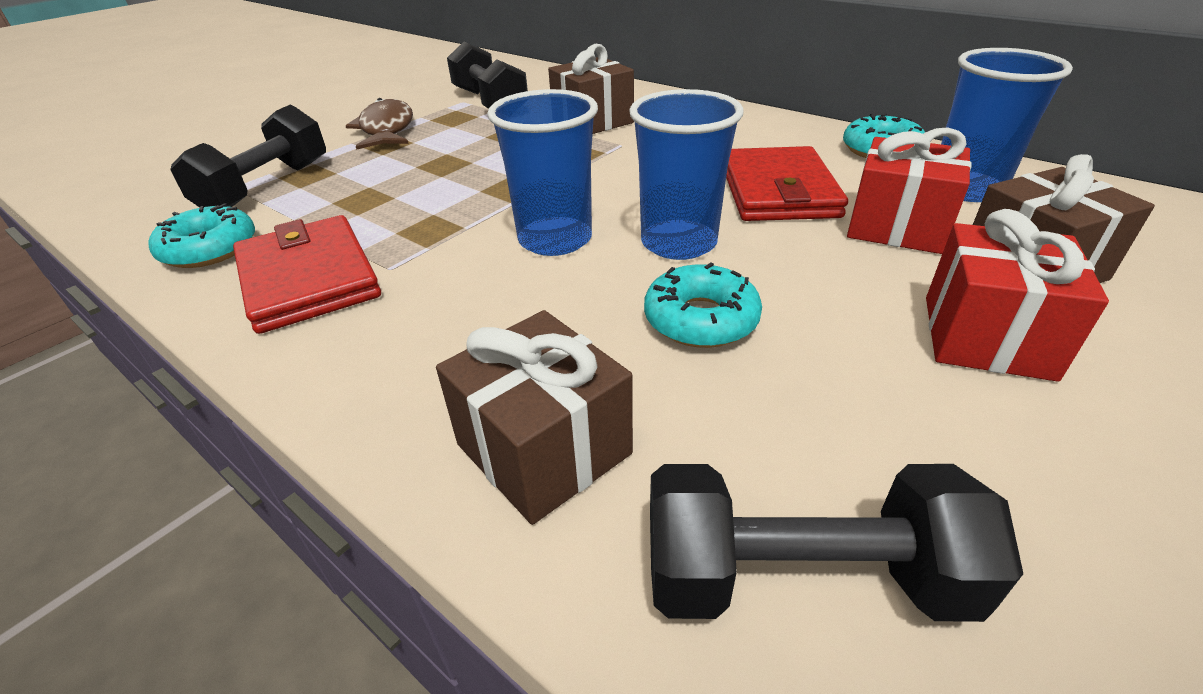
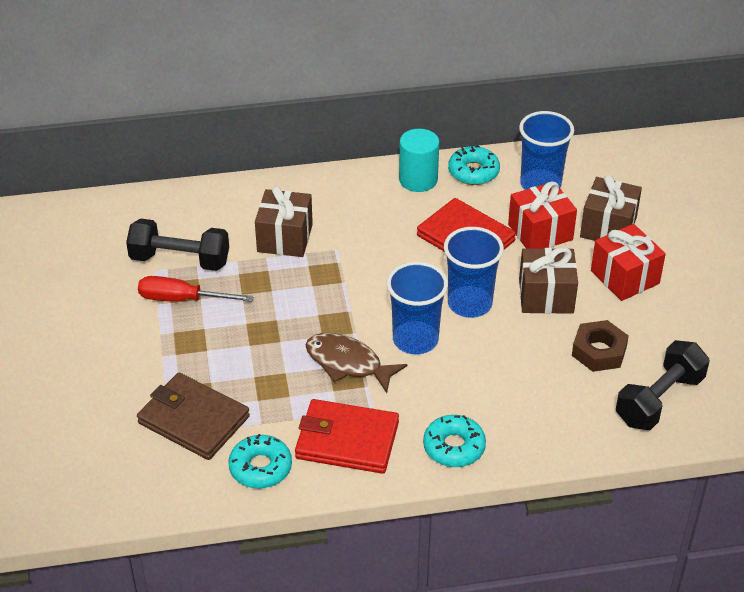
camera: 50 degrees left, 5 degrees up
(266, 187) = (193, 420): black dumbbell -> brown wallet
(387, 129) = (161, 330): brown fish -> brown fish (348, 363)
(440, 121) = (182, 299): none -> red screwdriver
(544, 449) = (554, 423): brown gift -> brown gift (546, 296)
(700, 319) = (531, 338): turquoise donut -> turquoise donut (454, 447)
(787, 403) = (599, 351): none -> brown nut
(800, 134) = (418, 180): none -> turquoise cylinder

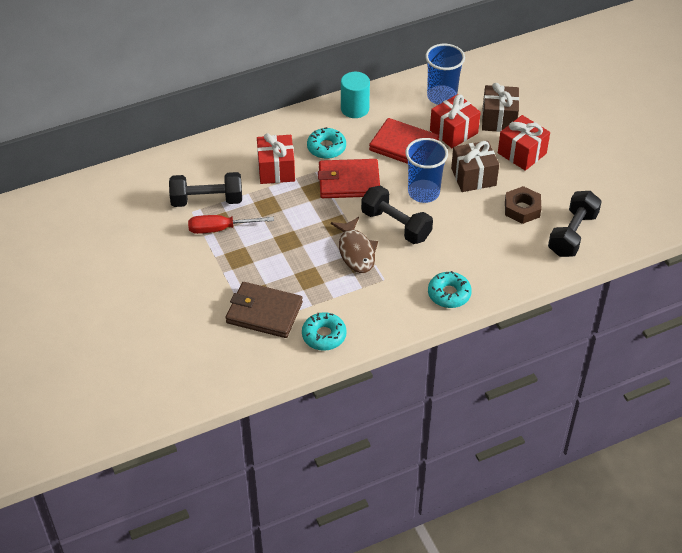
camera: 15 degrees left, 5 degrees up
(285, 238) = (276, 170): brown gift -> red gift
(347, 440) = (375, 304): red wallet -> red wallet (349, 181)
(348, 363) = (356, 251): brown fish -> brown fish turned 120 degrees counterclockwise
(415, 340) = (396, 225): blue cup -> black dumbbell
(473, 172) = (392, 96): turquoise donut -> turquoise donut (326, 148)

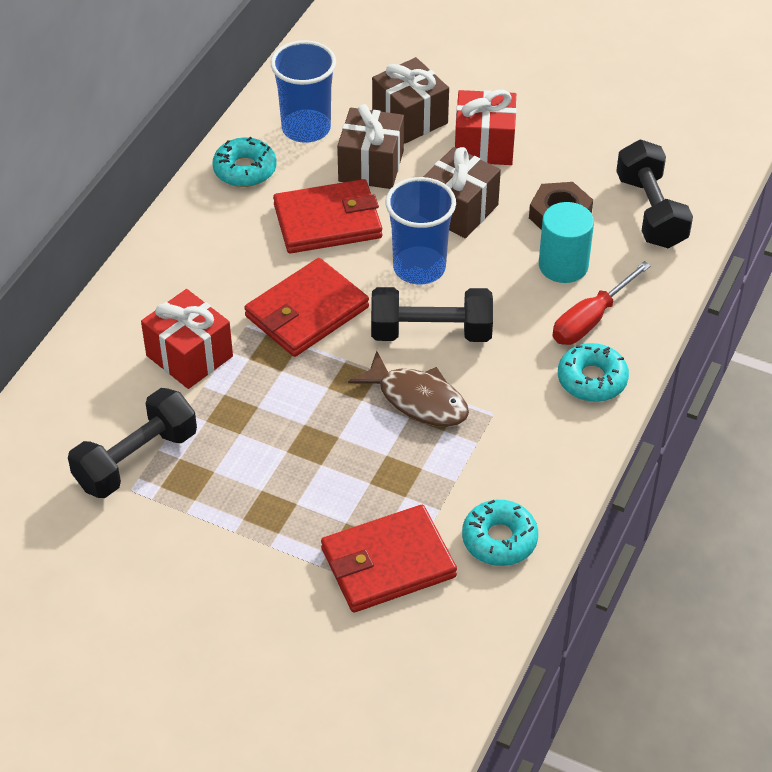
camera: 40 degrees left, 0 degrees up
(220, 229) = (200, 487): red screwdriver -> red screwdriver (590, 320)
(264, 312) = (388, 563): brown wallet -> red wallet
(326, 148) = (226, 284): turquoise donut -> turquoise donut (245, 170)
(355, 109) = (208, 209): turquoise cylinder -> turquoise cylinder (563, 265)
(454, 132) = (371, 166): red gift -> brown gift

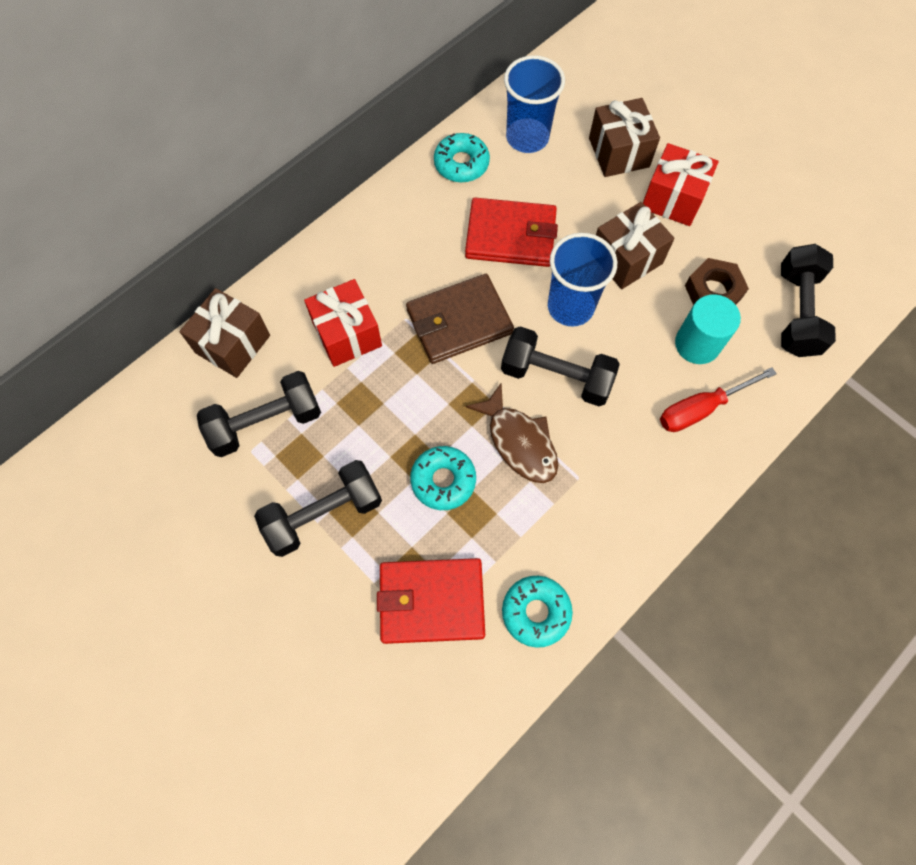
camera: 20 degrees right, 20 degrees up
(238, 522) = (323, 514): none -> black dumbbell
(306, 312) = (459, 321): red wallet -> brown wallet
(371, 166) = (568, 191): brown gift -> brown gift (233, 344)
(592, 379) = (679, 472): turquoise donut -> turquoise donut (443, 480)

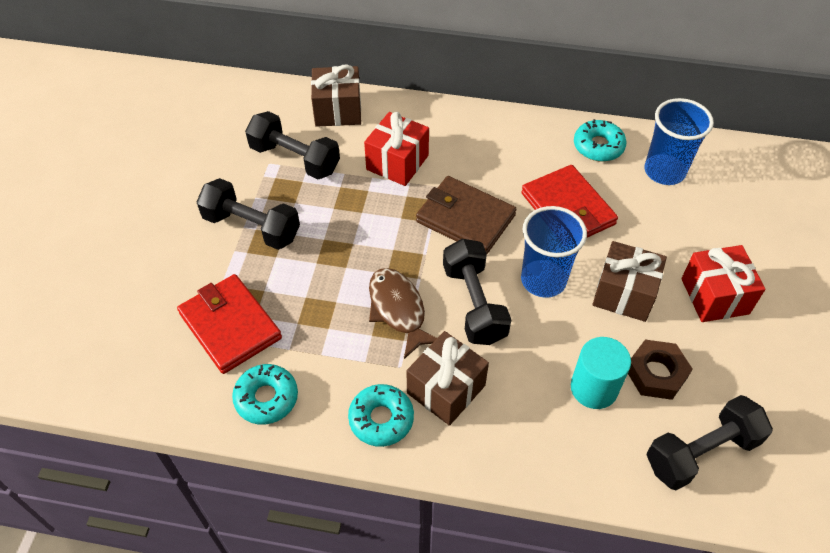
camera: 55 degrees right, 15 degrees down
(443, 480) = (329, 280): turquoise donut -> turquoise donut (381, 419)
(519, 441) = (398, 310): brown fish -> brown fish turned 135 degrees clockwise
(619, 152) = (717, 235): brown gift -> brown gift (446, 389)
(701, 409) = (535, 423): red screwdriver -> none

